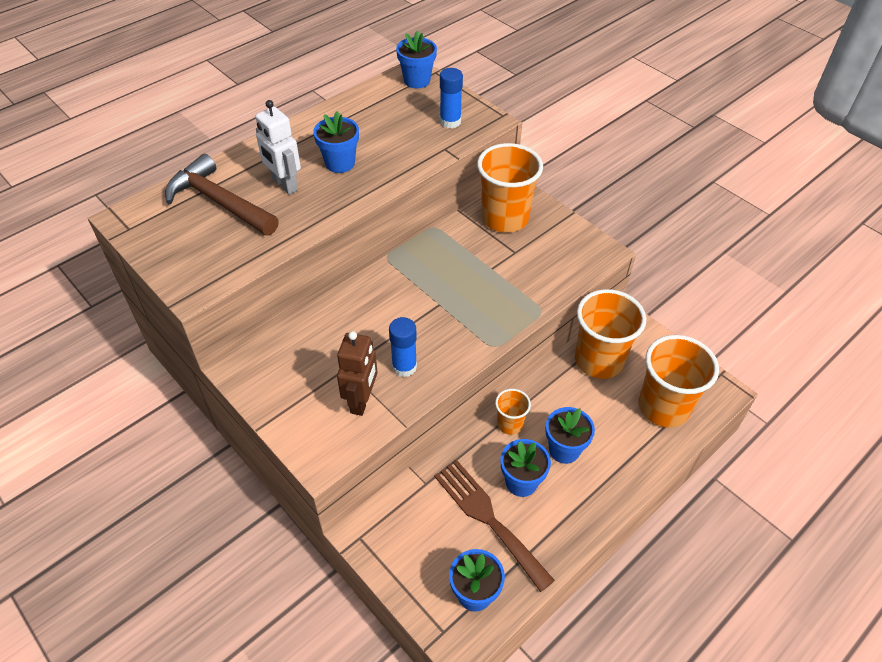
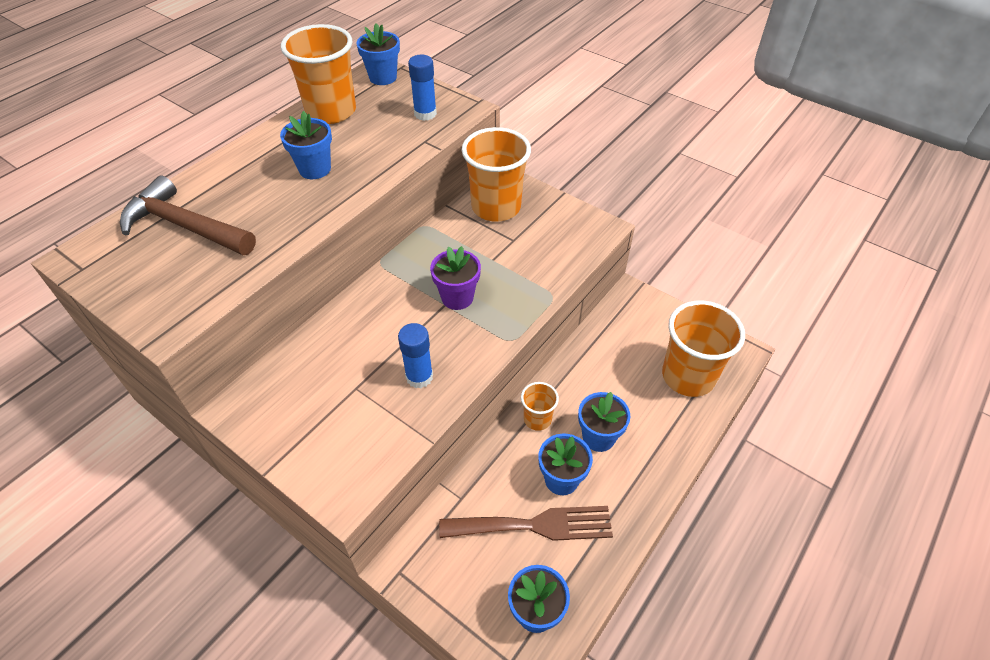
camera: 10 degrees left, 0 degrees up
(284, 185) = (257, 199): white robot -> none
(361, 401) = (379, 422): brown robot -> none
(452, 299) = (457, 297): none -> purple flower pot
(488, 518) = (534, 525): brown fork -> brown fork turned 135 degrees clockwise
(598, 360) = (614, 339): orange cup -> orange cup (331, 111)

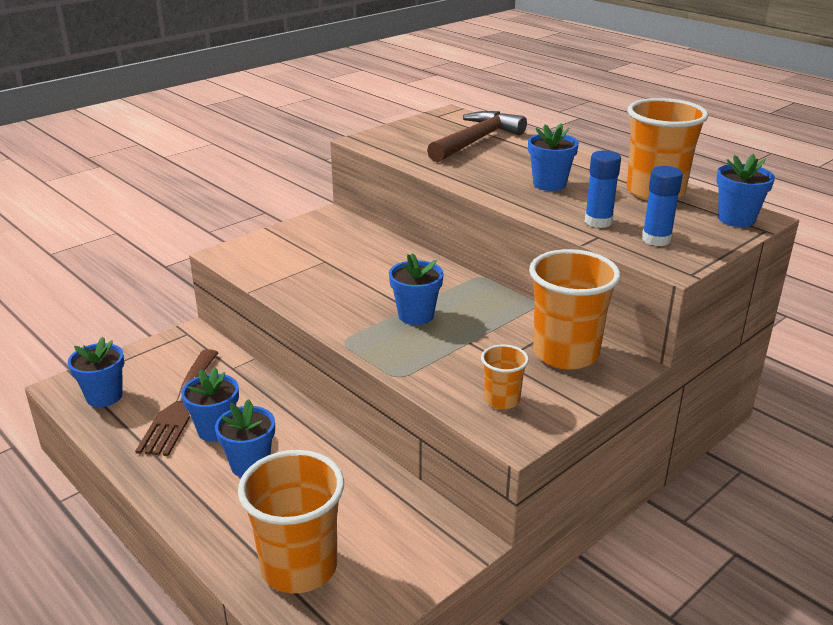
camera: 100 degrees right, 20 degrees down
(419, 377) = (321, 289): blue glue stick -> blue glue stick (598, 222)
(457, 297) = (416, 315): purple flower pot -> blue flower pot
(537, 419) = (294, 424): orange cup -> orange cup (502, 400)

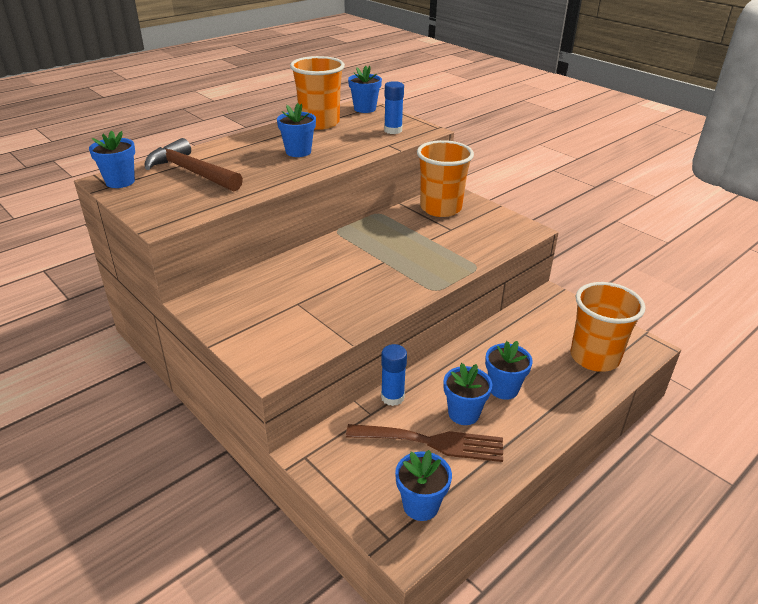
camera: 90 degrees left, 5 degrees up
(416, 315) = (395, 258): blue flower pot -> blue flower pot (120, 182)
(502, 400) = (495, 231): orange cup -> none
(598, 222) = (366, 142): blue glue stick -> blue glue stick (392, 397)

